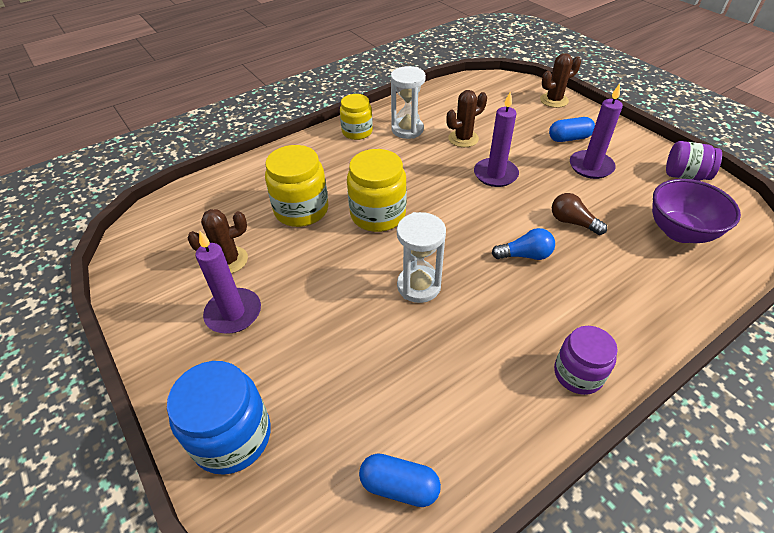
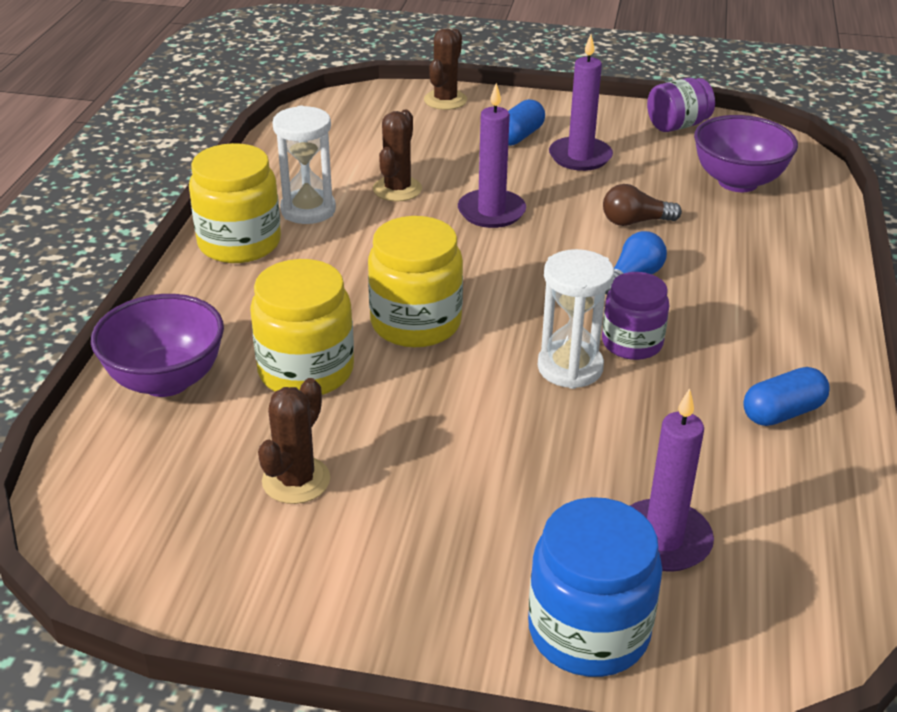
camera: 45 degrees left, 10 degrees down
(233, 313) = (397, 527): purple candle -> purple candle (663, 540)
(247, 181) = (166, 380): none -> purple bowl
(357, 132) = (239, 243): yellow jar -> yellow jar, size x1.51
(399, 486) = (799, 543): blue capsule -> blue capsule (782, 412)
(578, 374) = (812, 352): purple jar -> purple jar (632, 343)

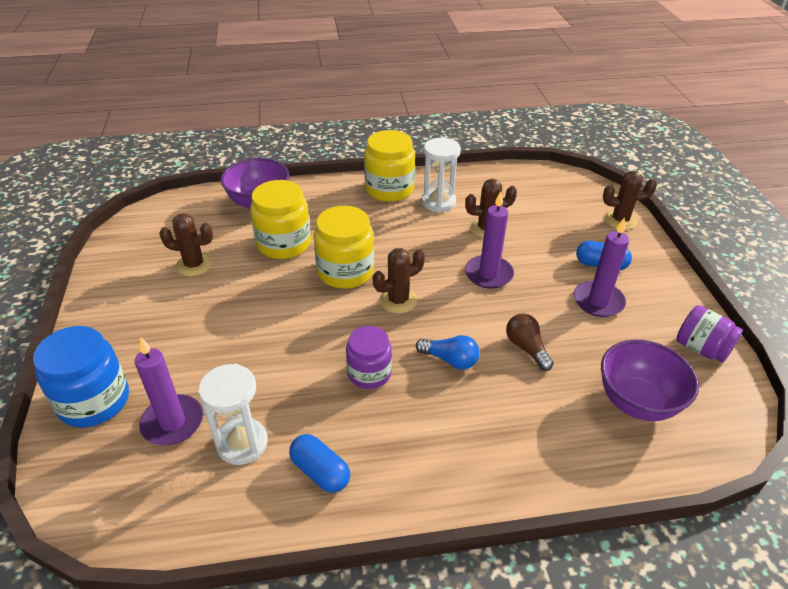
camera: 70 degrees right, 5 degrees up
(504, 291) = (398, 300): none -> brown cactus
(570, 367) = (329, 347): white hourglass -> white hourglass (242, 443)

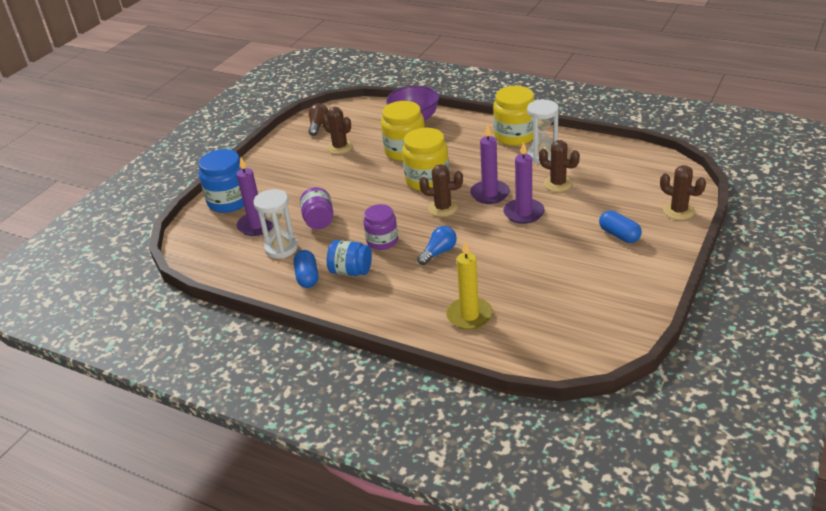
camera: 40 degrees right, 5 degrees down
(370, 434) = (351, 271): none -> blue jar
(450, 360) = (439, 252): blue light bulb -> blue light bulb turned 105 degrees counterclockwise
(526, 348) = (497, 264): brown light bulb -> brown light bulb (318, 125)
(567, 429) = (469, 316): none -> yellow candle
(598, 301) = (585, 256): purple candle -> purple candle (490, 194)
(637, 402) = (535, 321): purple bowl -> none
(701, 348) = (627, 312): purple jar -> purple jar (319, 221)

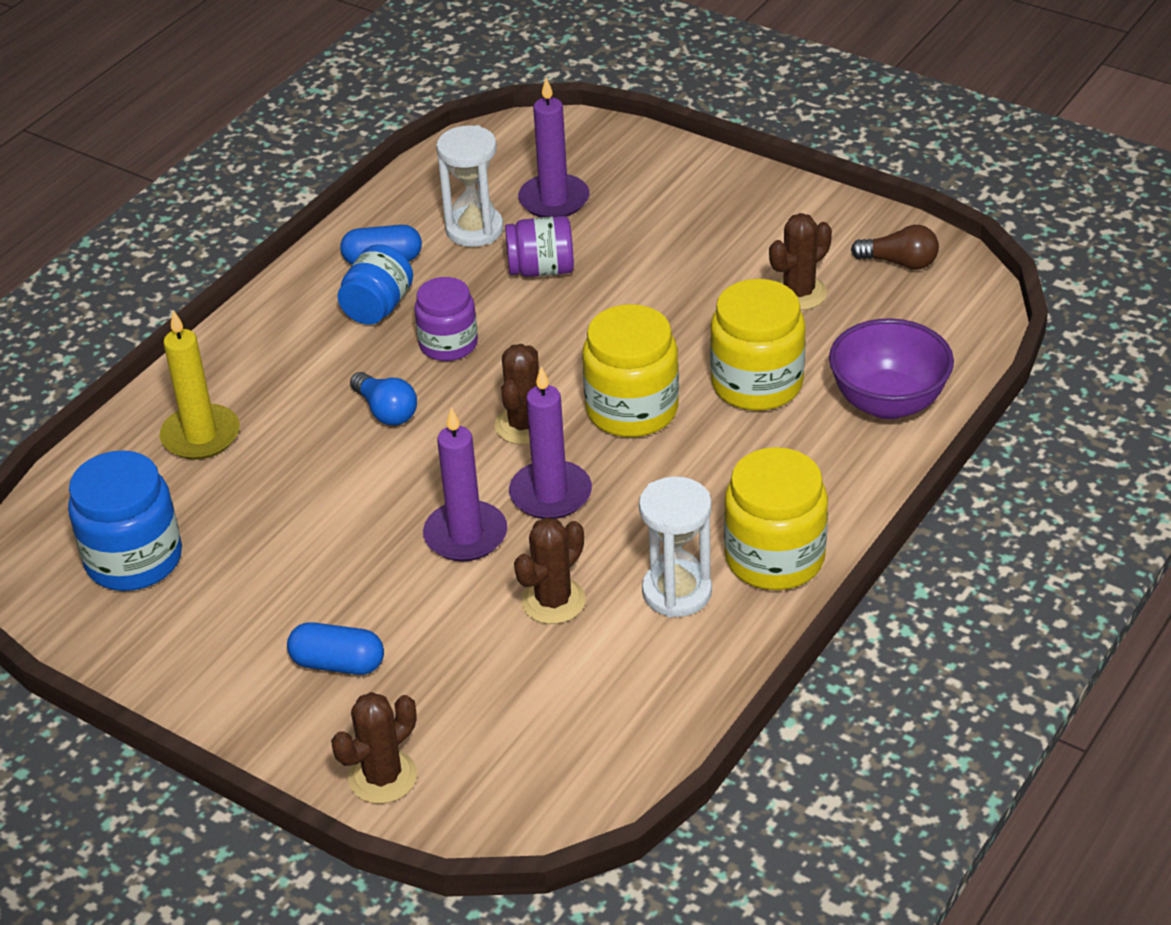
camera: 95 degrees right, 5 degrees up
(229, 201) = (643, 165): blue jar -> blue jar (134, 559)
(619, 235) = (338, 663): blue capsule -> blue capsule turned 45 degrees clockwise

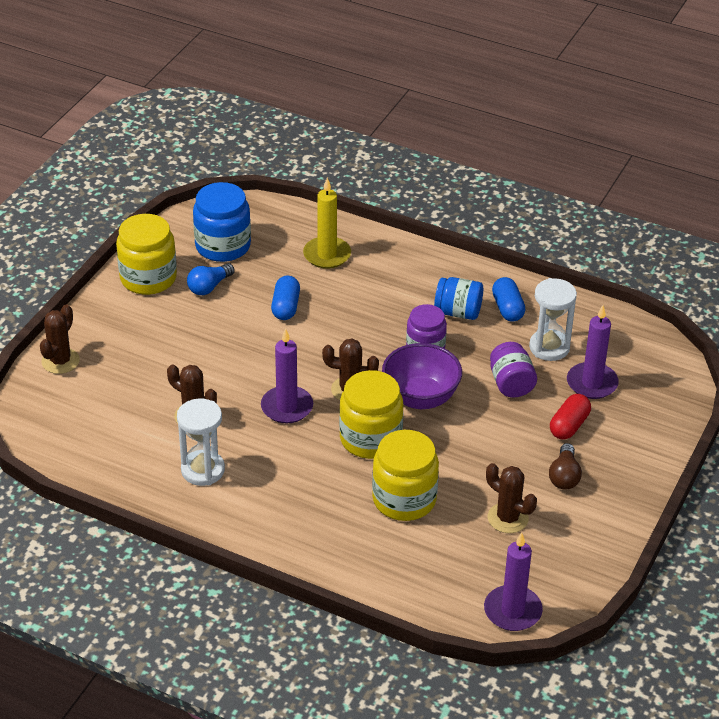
camera: 80 degrees right, 0 degrees up
(338, 663) = (143, 334): blue capsule -> blue capsule (285, 307)
(383, 777) = (60, 361): brown cactus -> brown cactus turned 75 degrees clockwise
(386, 411) = (357, 328): blue light bulb -> blue light bulb (209, 287)
(465, 535) = (248, 373): purple candle -> purple candle (512, 611)
(632, 227) = (569, 426): none -> red capsule
(774, 558) = (234, 514): yellow jar -> yellow jar (148, 278)
(888, 403) = (392, 569): purple bowl -> purple bowl (420, 398)
(900, 262) = (554, 575): brown light bulb -> brown light bulb (564, 476)

